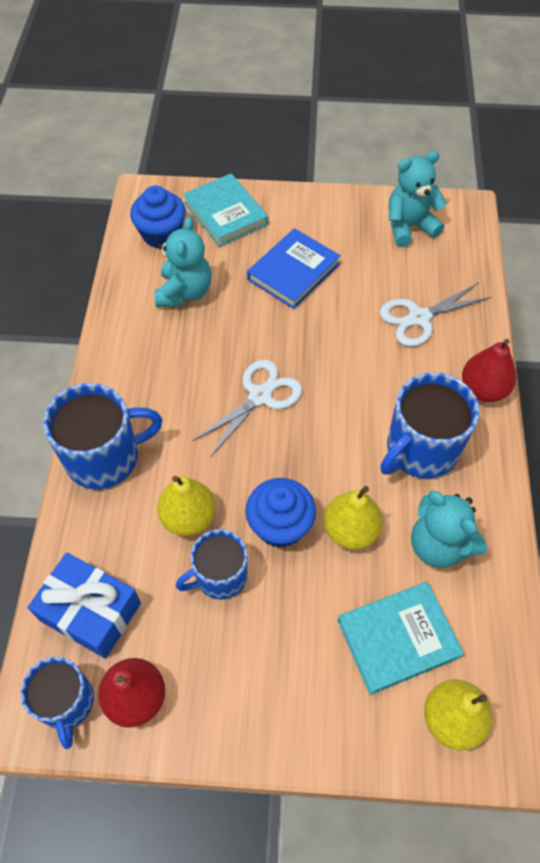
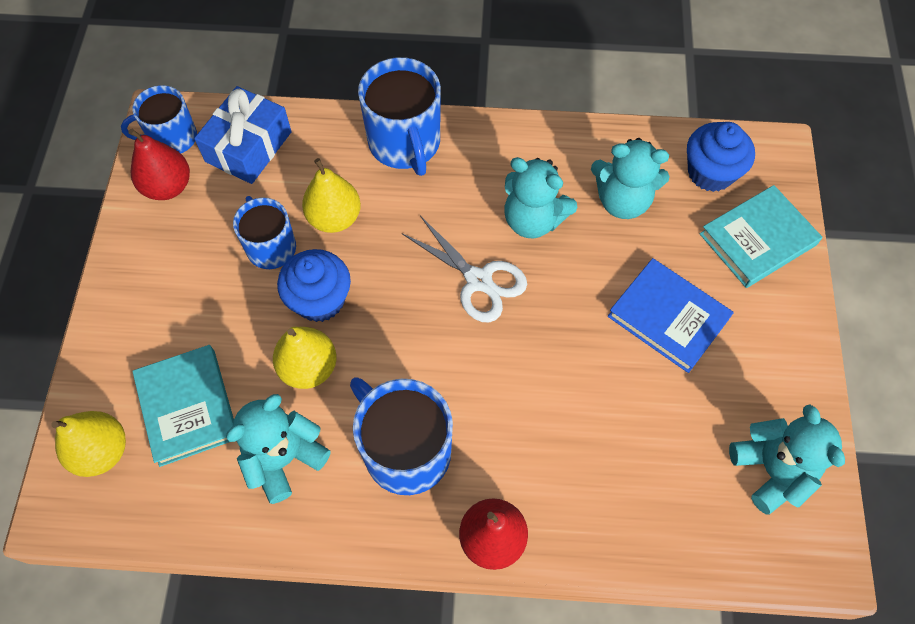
camera: 90 degrees right, 5 degrees up
(200, 355) = (533, 220): none -> turquoise teddy bear
(419, 318) = (604, 468): white scissors -> none

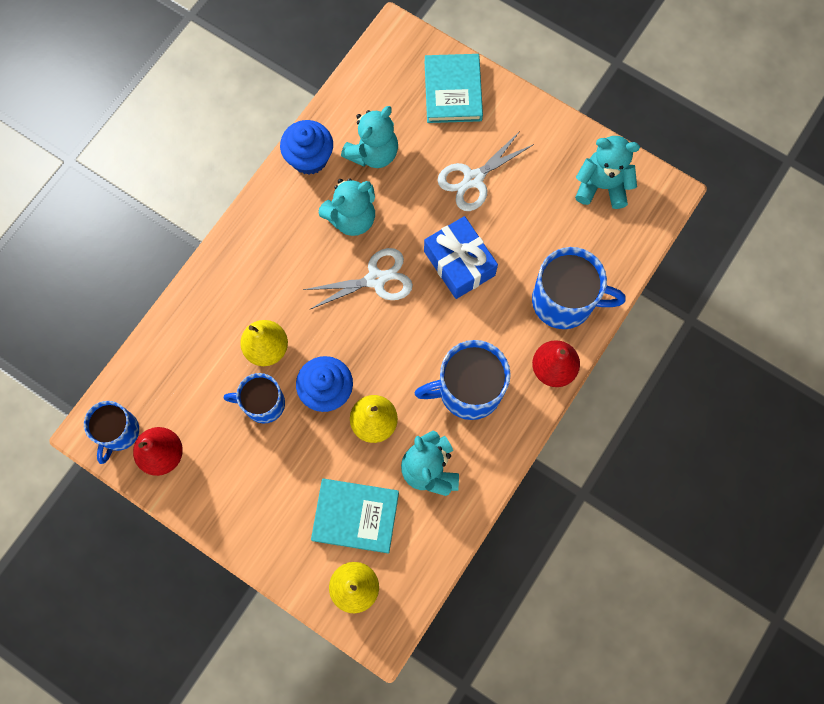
camera: 60 degrees left, 10 degrees up
(248, 147) = (164, 379): blue gift -> blue gift (459, 263)
(405, 143) = (234, 268): blue mug -> blue mug (564, 301)
(668, 317) = (473, 179): blue book -> white scissors
(710, 172) = (387, 86): blue cupcake -> blue cupcake (309, 158)

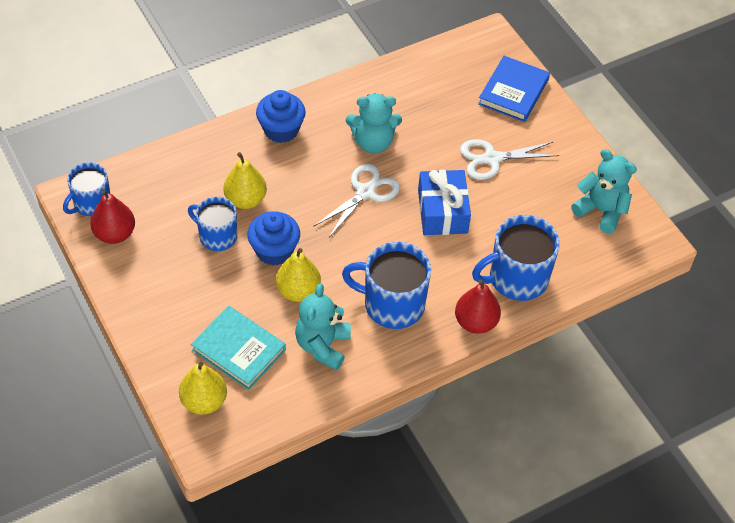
camera: 25 degrees right, 20 degrees down
(309, 158) = (365, 88): blue cupcake -> blue cupcake (281, 130)
(373, 153) = (419, 106): turquoise teddy bear -> none
(376, 279) = (366, 192): white scissors -> white scissors turned 60 degrees counterclockwise
(453, 91) = (513, 92): turquoise book -> blue book
(564, 301) = (516, 278): blue mug -> blue mug turned 120 degrees clockwise

